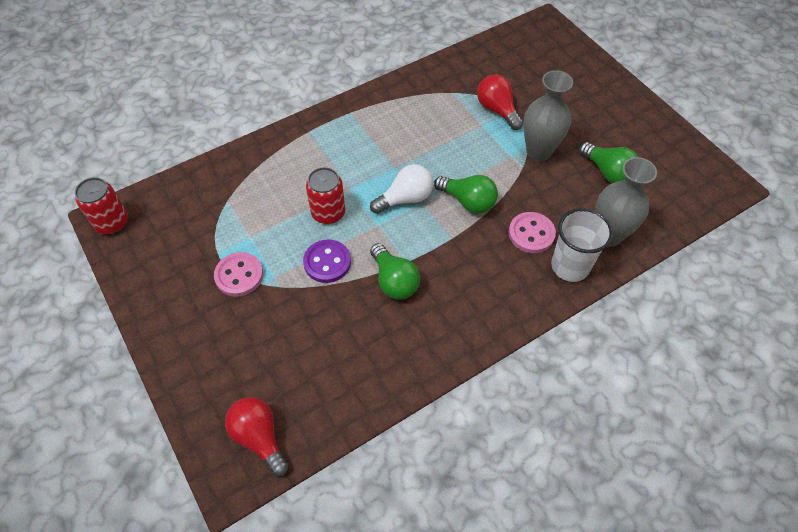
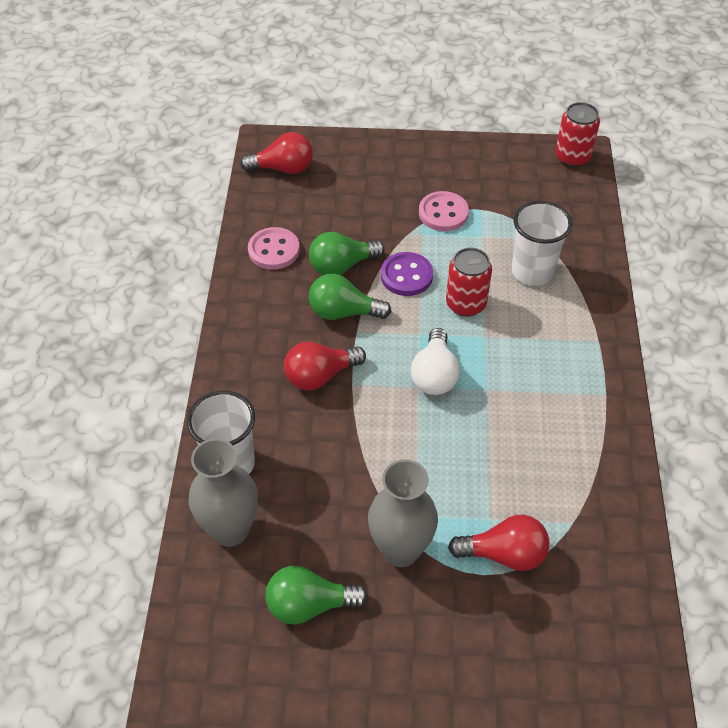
camera: 125 degrees right, 5 degrees down
(267, 191) = (532, 271): none -> white cup
(461, 260) = (320, 376): none -> red light bulb
(468, 201) = (385, 427): green light bulb -> green light bulb (342, 266)
(531, 234) = (297, 457): pink button -> pink button (274, 250)

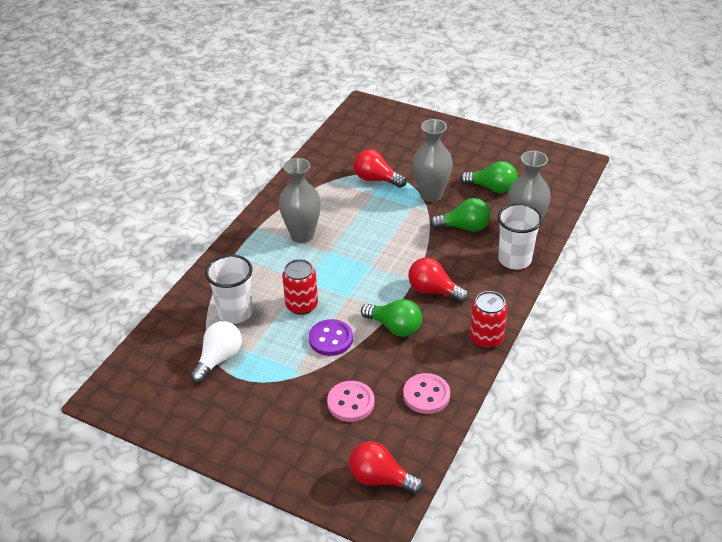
camera: 155 degrees left, 10 degrees down
(320, 376) = (433, 291): red light bulb -> red light bulb turned 150 degrees counterclockwise
(342, 266) = (376, 363): green light bulb -> green light bulb (464, 227)
(434, 375) = (355, 269): white light bulb -> white light bulb (219, 359)
(443, 213) = (265, 381): pink button -> pink button (351, 402)
(537, 403) = (302, 235): none -> grey vase
(572, 157) = (113, 397): red can -> red can (486, 338)

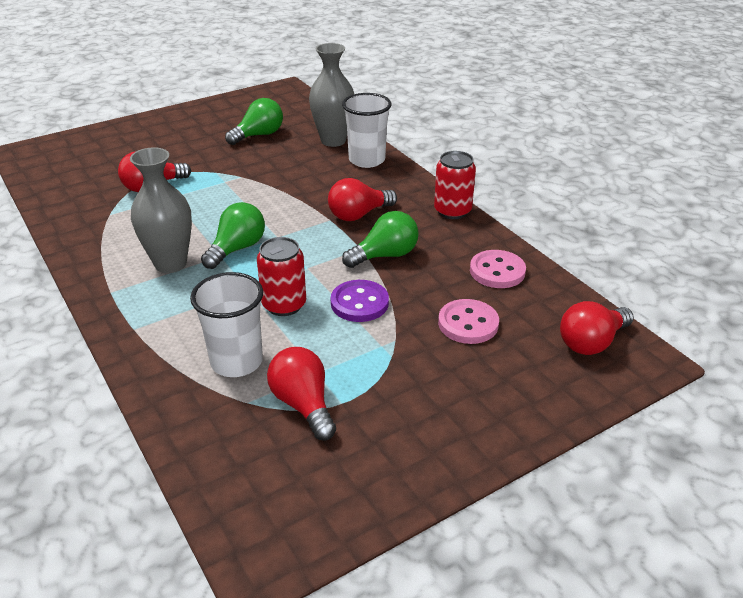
camera: 60 degrees left, 5 degrees down
(219, 359) = (303, 404): white light bulb -> red light bulb
(431, 195) = (222, 167): grey vase -> none
(464, 227) = (292, 167): green light bulb -> green light bulb (237, 249)

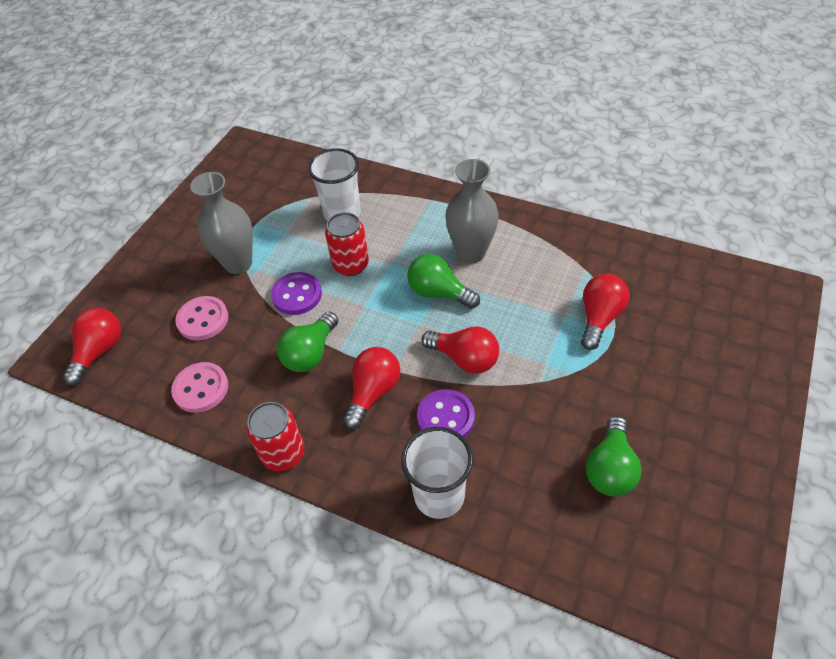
camera: 150 degrees right, 15 degrees up
(237, 249) = (439, 293): green light bulb -> green light bulb turned 120 degrees clockwise
(303, 404) = (278, 211): red light bulb -> red light bulb (464, 359)
(323, 185) = (445, 417): none -> purple button
(333, 141) = (514, 514): grey vase -> grey vase (238, 263)

